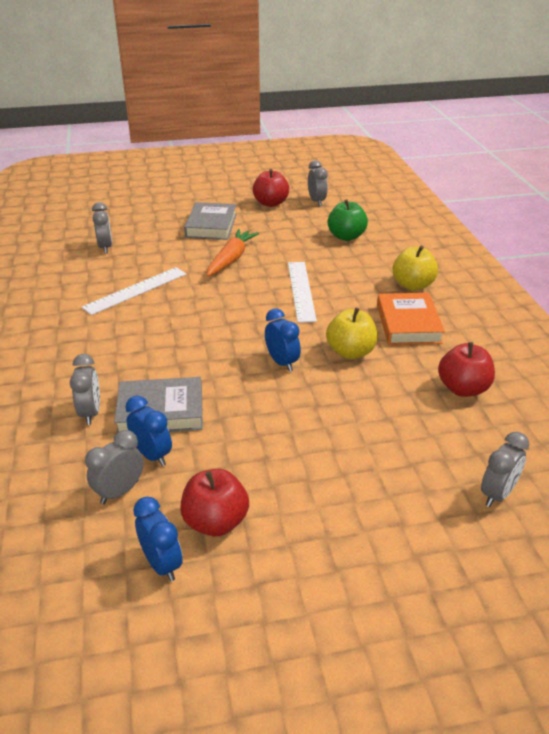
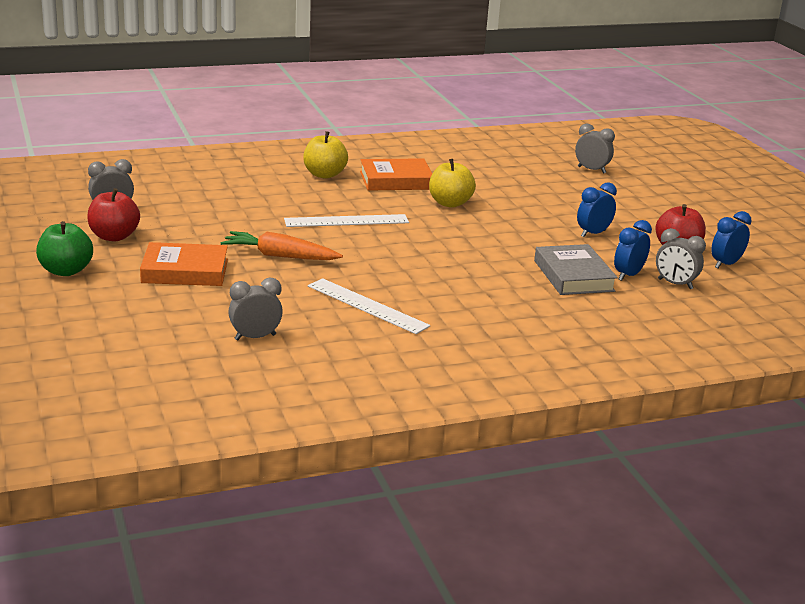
camera: 100 degrees left, 10 degrees down
(91, 413) = (593, 306): grey clock -> none
(211, 226) = (185, 271): grey book -> orange book
(282, 362) = (478, 229): blue clock -> blue clock (593, 233)
(346, 236) = (217, 198): green apple -> green apple (66, 271)
(463, 389) = (483, 169): red apple -> none

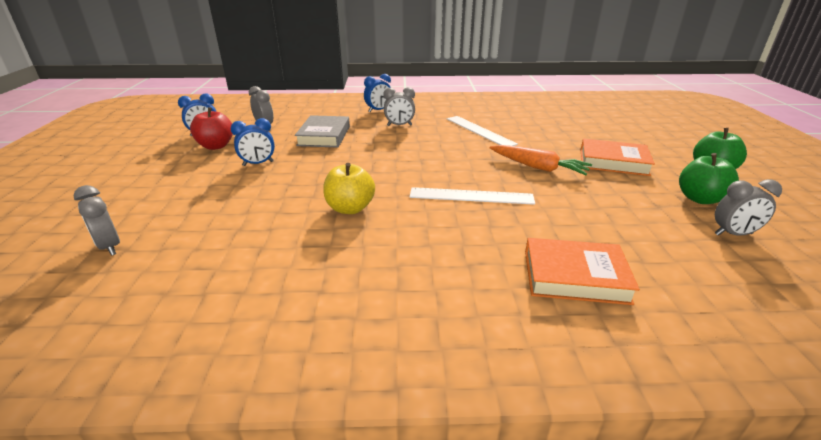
camera: 160 degrees left, 5 degrees up
(114, 236) = (700, 199): red apple -> green apple
(255, 337) = (551, 122): grey clock -> grey clock (399, 125)
(324, 174) = (477, 275): yellow apple -> none
(396, 180) = (385, 252): orange book -> orange book (575, 276)
(628, 275) = (286, 133): blue clock -> blue clock (378, 110)

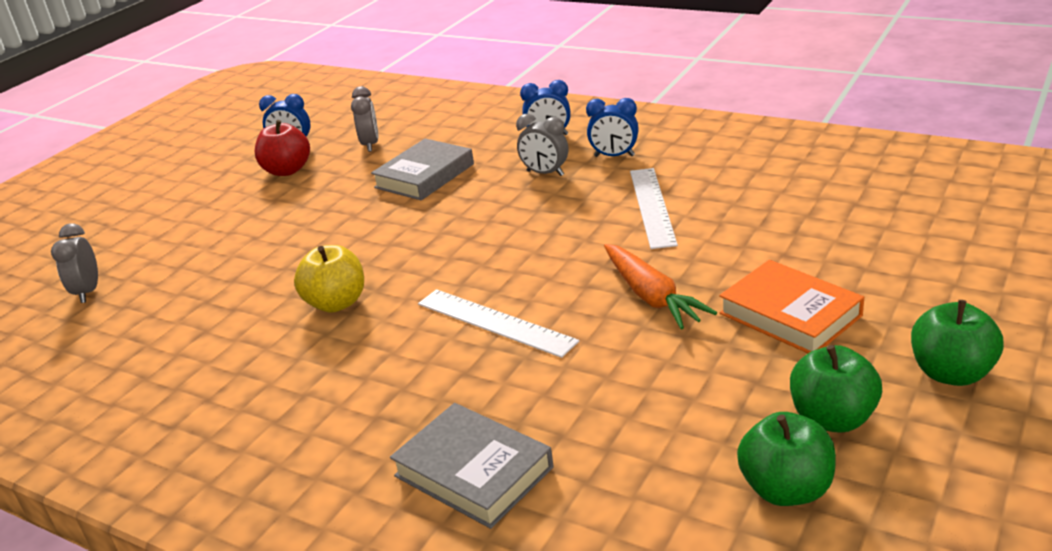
camera: 35 degrees right, 0 degrees up
(258, 164) = (306, 210): blue clock -> blue clock (614, 156)
(575, 276) = (473, 471): orange book -> grey book
(733, 234) = (786, 489): grey clock -> green apple

